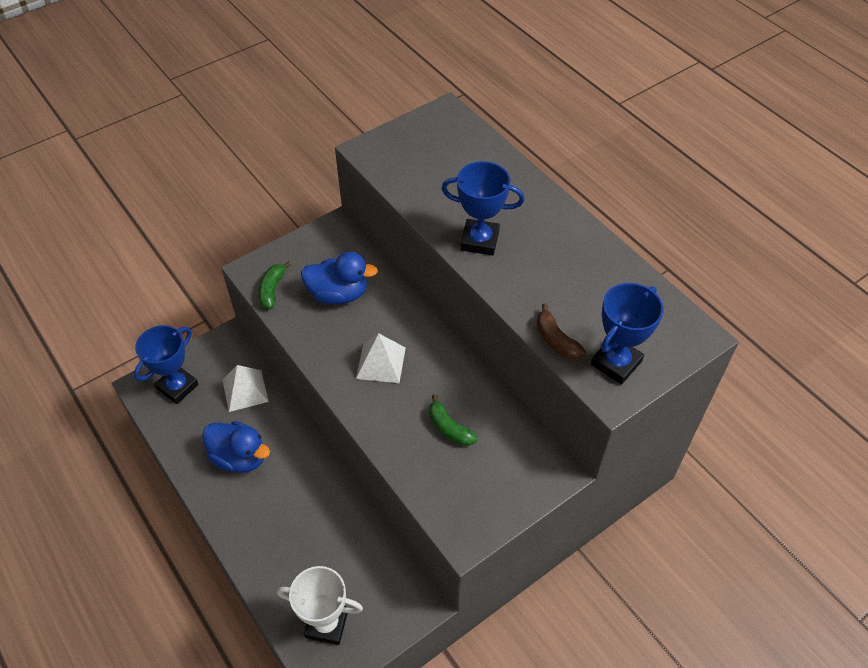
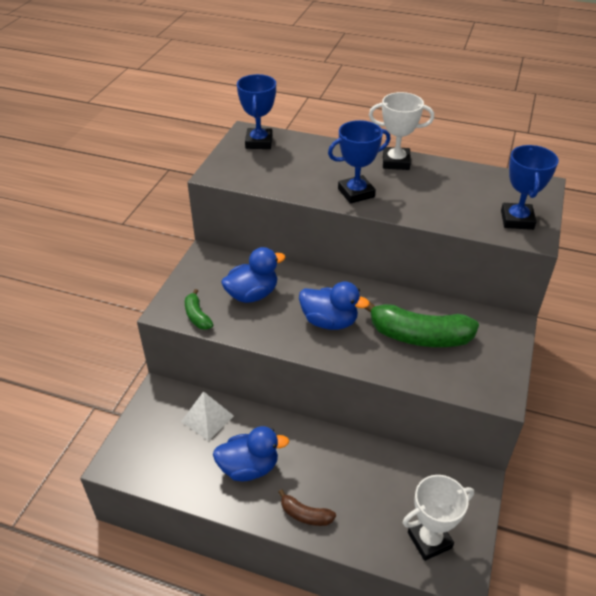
camera: 35 degrees left, 10 degrees down
(177, 387) = (146, 447): blue trophy -> blue trophy (259, 142)
(381, 362) = (329, 321): white pyramid -> blue duck
(449, 428) = (419, 336): green banana -> green banana, size x2.01
(556, 340) = (468, 225): brown banana -> brown banana (305, 515)
(561, 223) = (396, 162): none -> white trophy

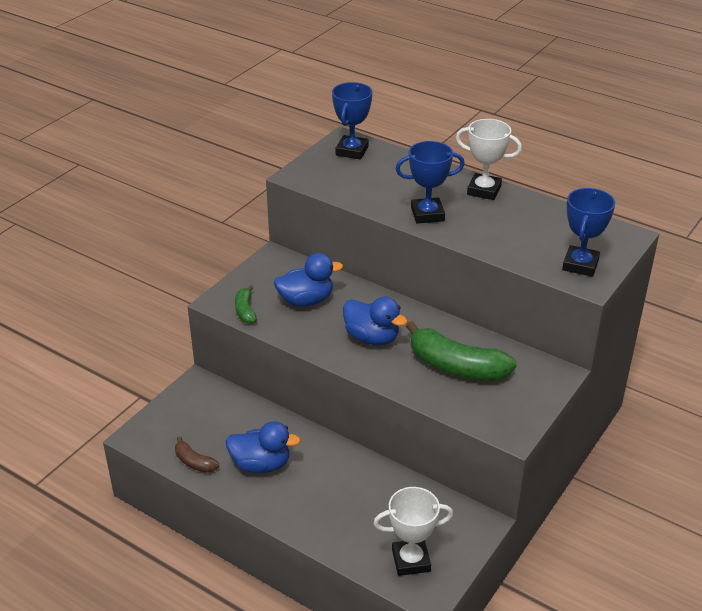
camera: 15 degrees right, 5 degrees down
(207, 418) = (236, 415): white pyramid -> none
(305, 515) = (299, 514): brown banana -> brown banana (194, 462)

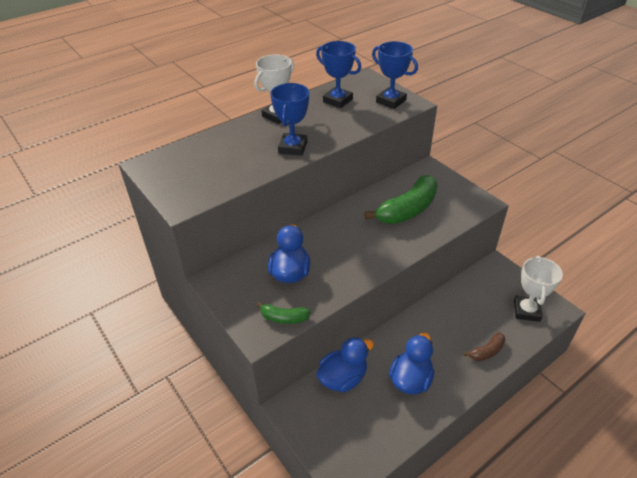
camera: 70 degrees left, 5 degrees up
(194, 462) = (394, 431): brown banana -> brown banana (486, 351)
(352, 151) = (168, 165): blue trophy -> blue trophy (337, 100)
(372, 338) = (357, 245): blue duck -> blue duck (343, 378)

